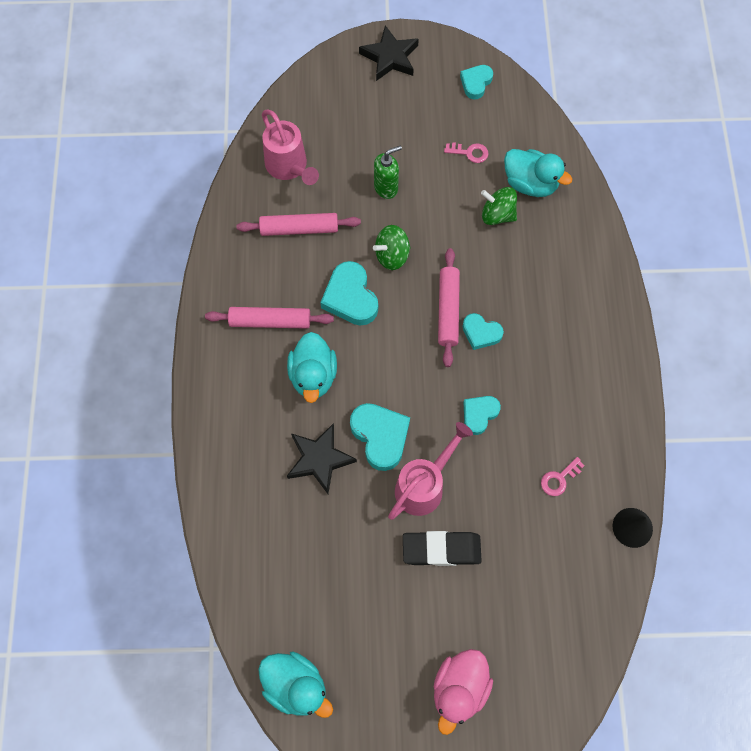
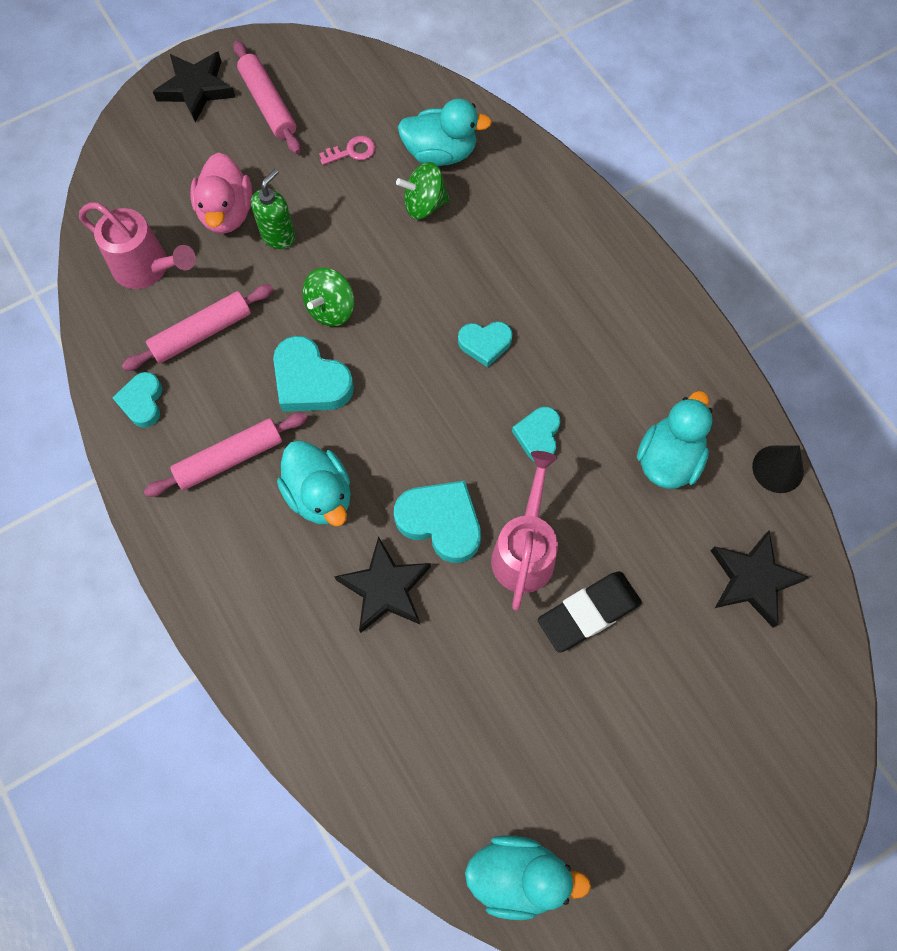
camera: 30 degrees left, 0 degrees up
(448, 310) = (432, 338): pink rolling pin -> pink rolling pin (268, 104)
(459, 689) = (705, 762): pink duck -> pink duck (227, 213)
(476, 83) = (313, 72): turquoise heart -> turquoise heart (142, 402)
(559, 479) = (668, 459): pink key -> turquoise duck
(566, 591) = (752, 580): none -> black star

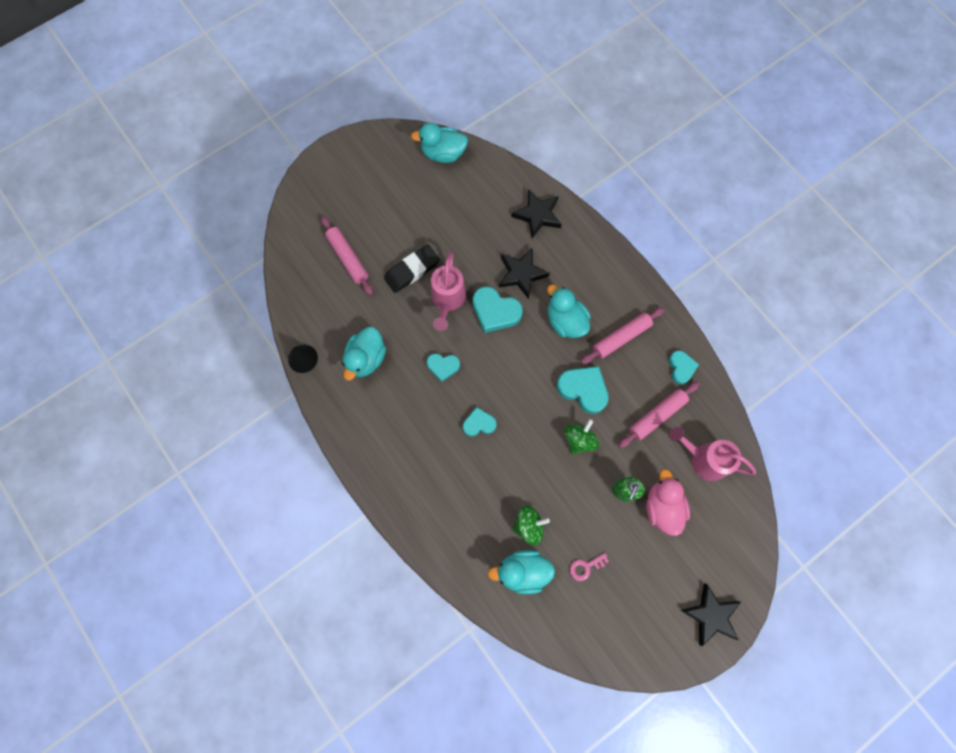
camera: 175 degrees right, 5 degrees up
(268, 104) = (654, 605): pink rolling pin -> pink rolling pin (348, 258)
(538, 436) = (443, 366): turquoise heart -> turquoise heart turned 90 degrees clockwise
(752, 580) = (322, 295): black star -> black star (537, 215)

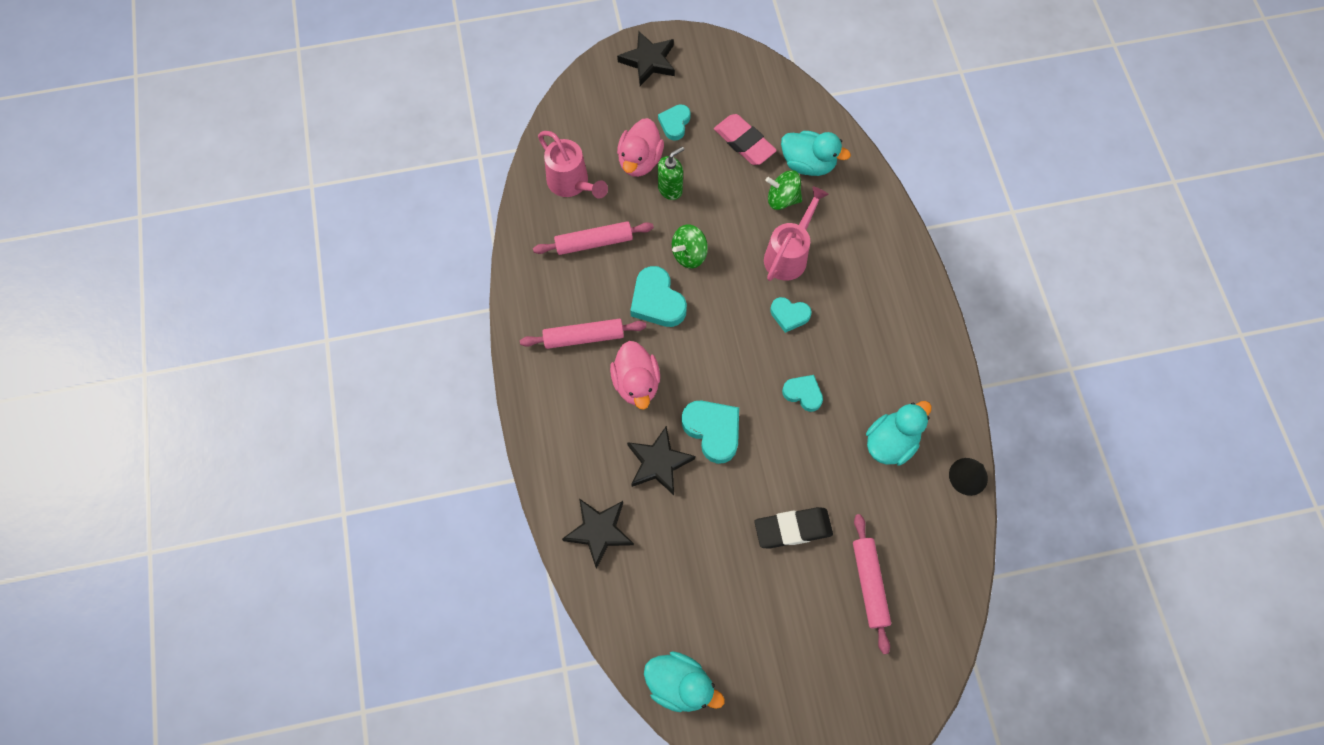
camera: 155 degrees left, 5 degrees down
(447, 300) = (764, 470): pink watering can -> pink watering can (789, 255)
(565, 321) = (636, 383): turquoise duck -> pink duck
(585, 567) = (744, 143): pink key -> pink eraser
(681, 368) = (538, 277): turquoise heart -> turquoise heart (675, 123)

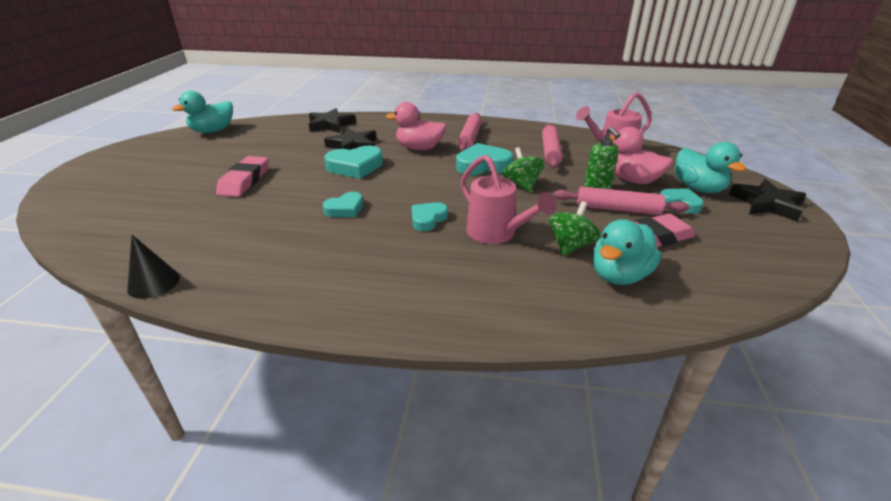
camera: 110 degrees right, 35 degrees down
(792, 529) = (245, 181): black eraser -> pink eraser
(869, 584) = (158, 202): pink rolling pin -> pink rolling pin (617, 209)
(891, 442) = (249, 243): turquoise duck -> turquoise duck (698, 188)

